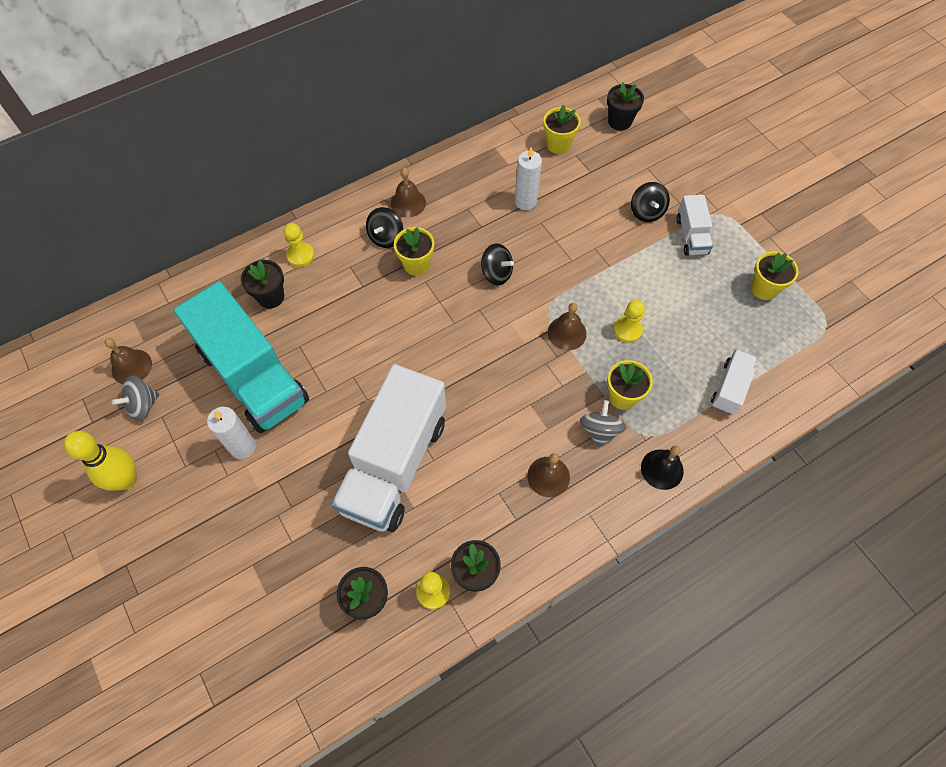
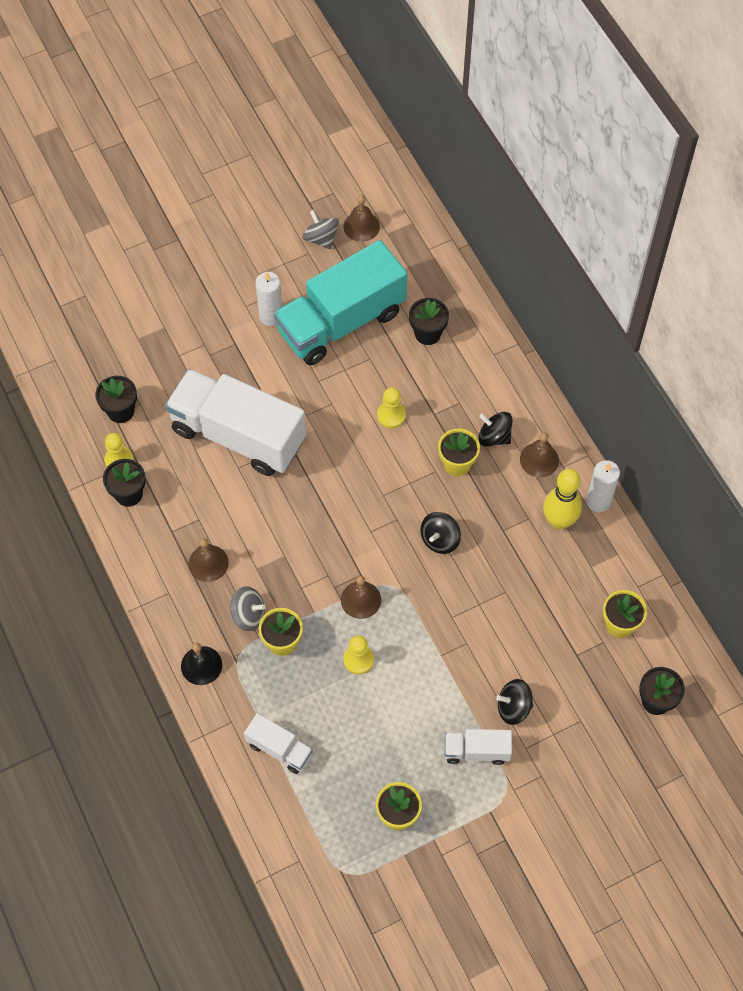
camera: 95 degrees right, 0 degrees up
(126, 480) = (251, 233): yellow bowling pin -> yellow bowling pin (559, 521)
(300, 255) = (476, 358): yellow pawn -> yellow pawn (391, 415)
(525, 201) = (535, 579): white candle -> white candle (598, 501)

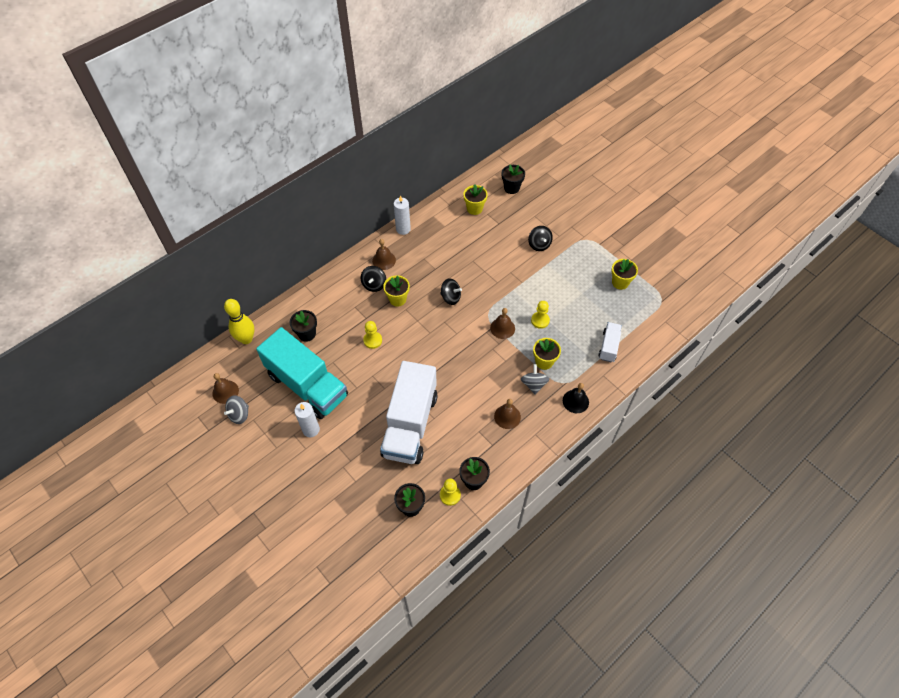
camera: 105 degrees left, 5 degrees down
(476, 751) = (570, 256): white truck -> none
(559, 521) = (421, 244): yellow bowling pin -> yellow bowling pin (246, 339)

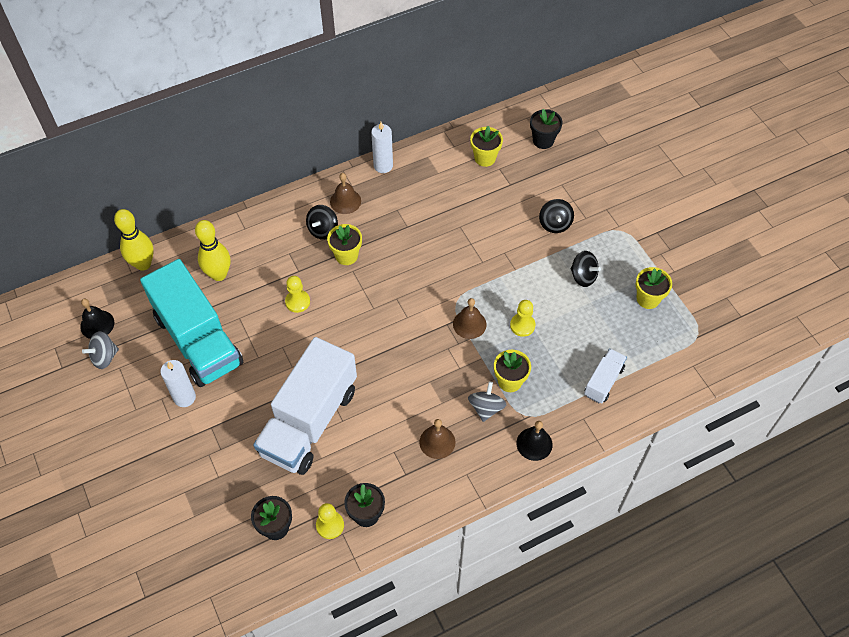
camera: 15 degrees right, 0 degrees up
(225, 392) = (97, 324): brown bell -> black bell
(307, 334) = (219, 274): black flower pot -> yellow bowling pin
(450, 297) = (415, 268): black spinning top -> black spinning top (583, 276)

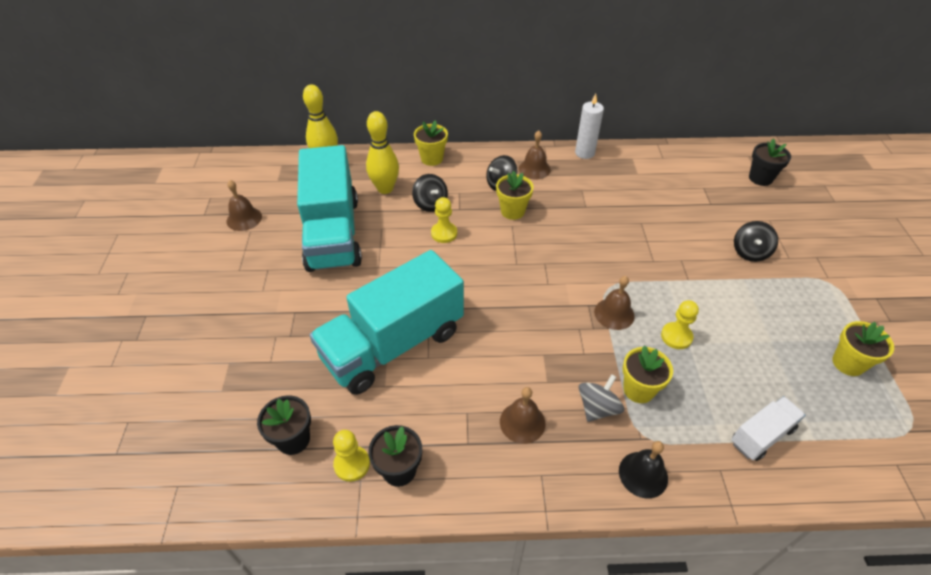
camera: 25 degrees right, 10 degrees down
(97, 324) = (257, 192): black bell -> none
(104, 357) = (244, 218): grey spinning top -> brown bell
(184, 397) = (288, 276): white candle -> none
(309, 421) = (393, 344): white truck -> turquoise truck
(485, 158) = (691, 175): yellow flower pot -> yellow flower pot (432, 158)
(583, 276) = (768, 312): black spinning top -> black spinning top (430, 204)

